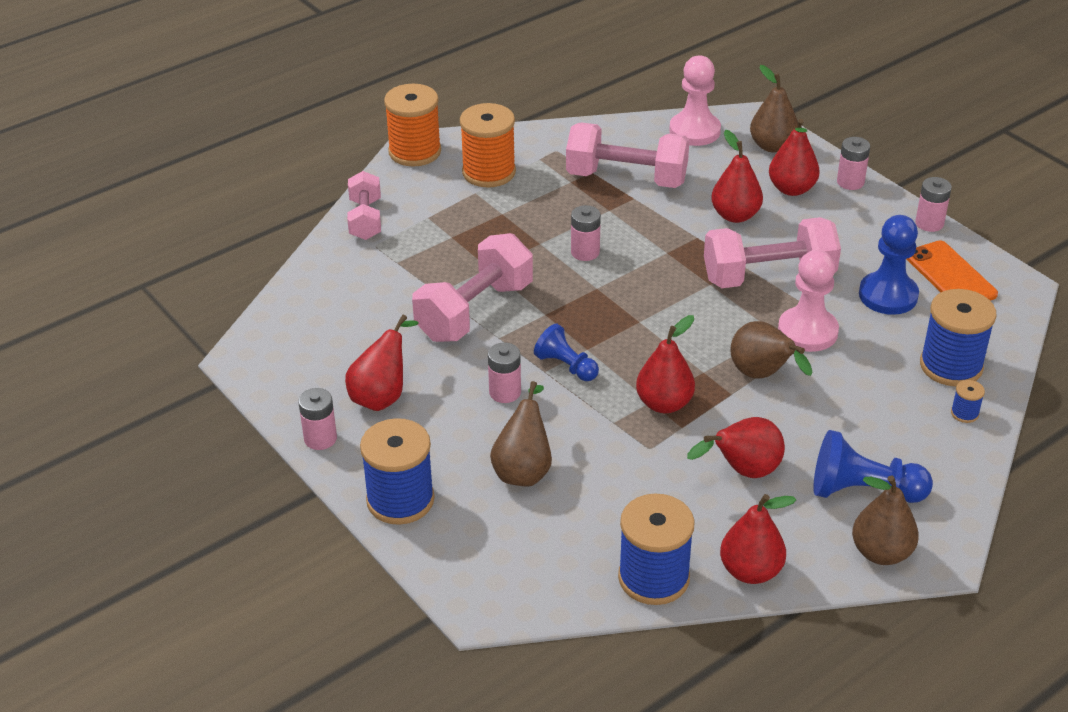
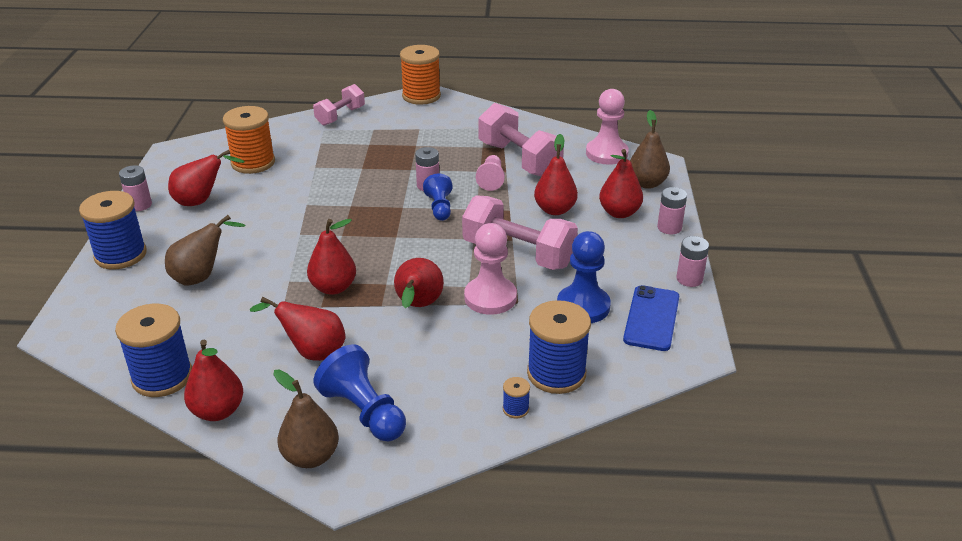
camera: 40 degrees right, 5 degrees down
(475, 311) = (317, 185): pink dumbbell -> none
(489, 172) = (444, 122): orange spool -> orange spool (253, 163)
(505, 392) = (261, 233): pink battery -> none
(566, 366) = (315, 237): blue pawn -> blue pawn (439, 208)
(634, 214) = (491, 180): none -> pink pawn
(762, 375) = (418, 306): brown pear -> red pear
(950, 275) = (651, 318): orange phone -> blue phone

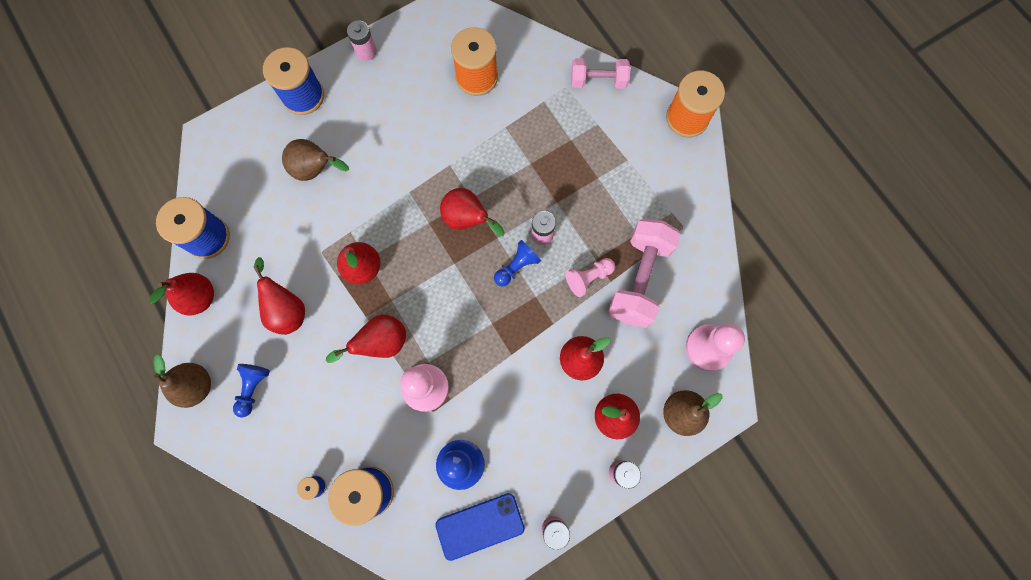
camera: 55 degrees right, 40 degrees up
(201, 201) = (400, 88): red pear -> red pear (467, 219)
(364, 412) = (253, 388): blue pawn -> blue pawn, size x0.64
(518, 253) = (496, 371): pink dumbbell -> none

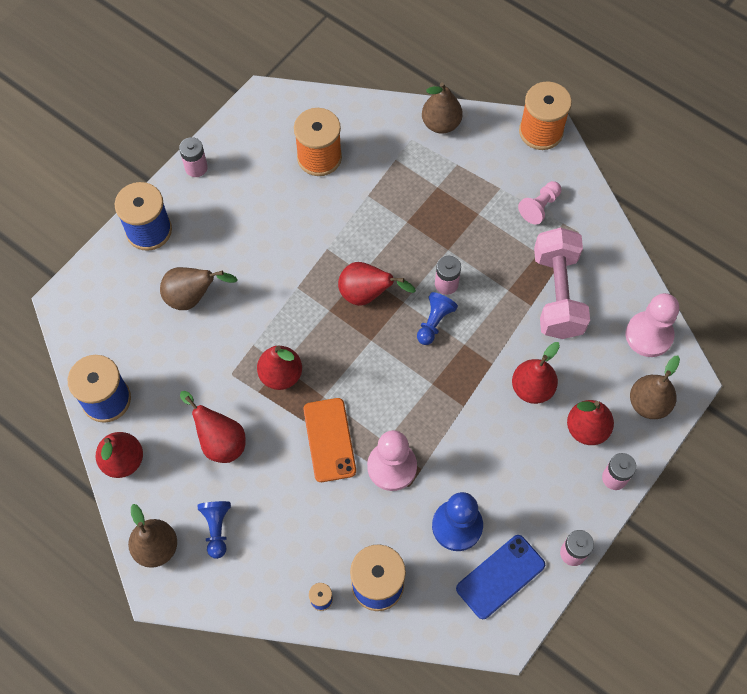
camera: 20 degrees left, 10 degrees down
(381, 343) = (329, 440): red pear -> orange phone
(588, 278) = (508, 310): pink pawn -> pink pawn (539, 207)
(598, 81) = (441, 124): pink dumbbell -> brown pear

